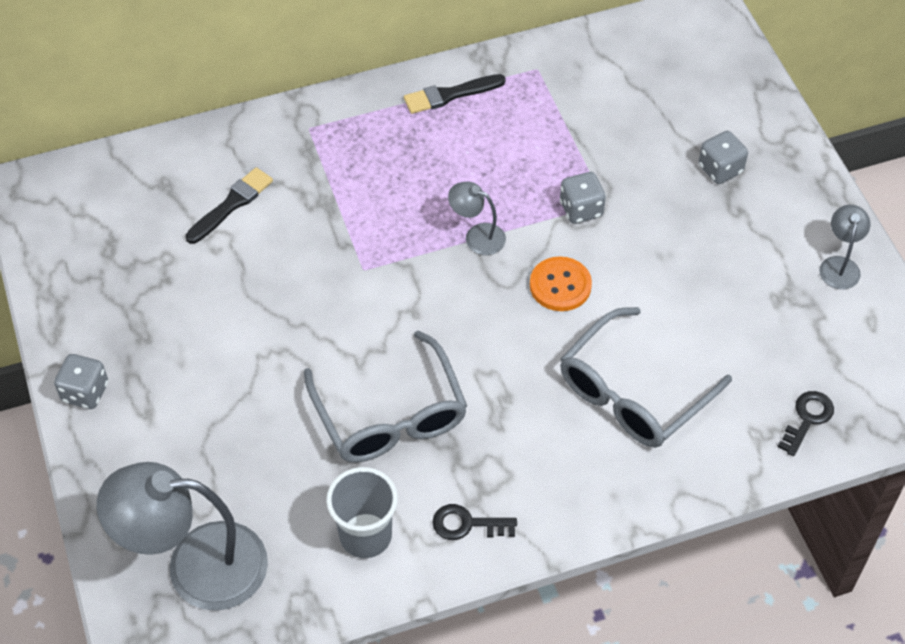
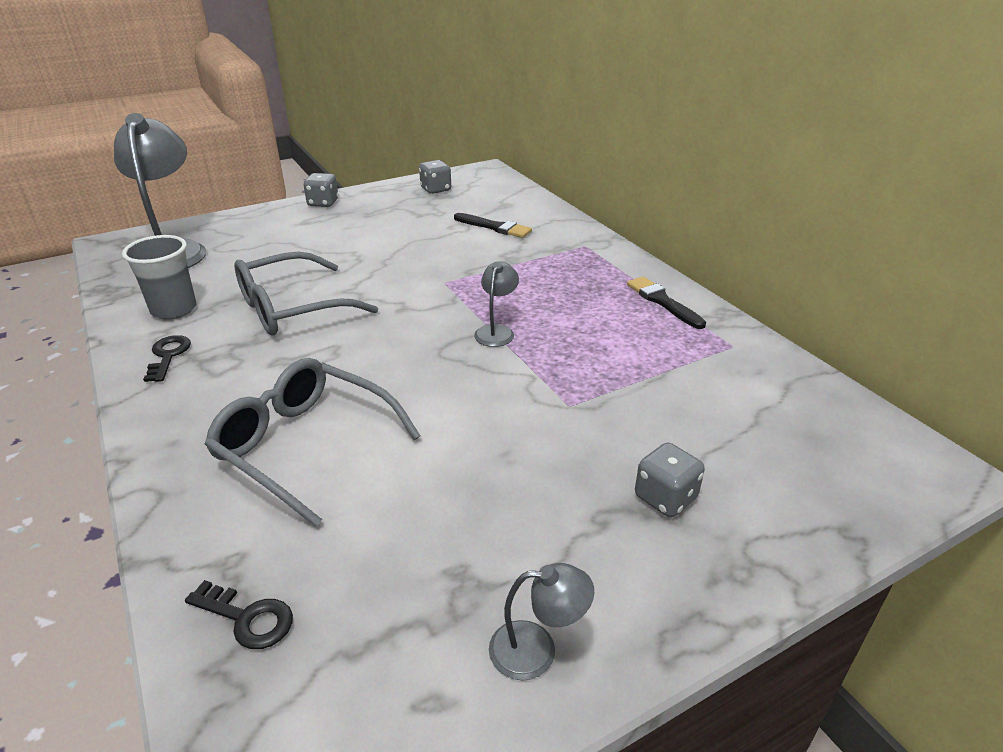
camera: 80 degrees right, 20 degrees down
(560, 285) = (446, 384): orange button -> none
(581, 209) = (552, 389): grey dice -> grey dice (436, 189)

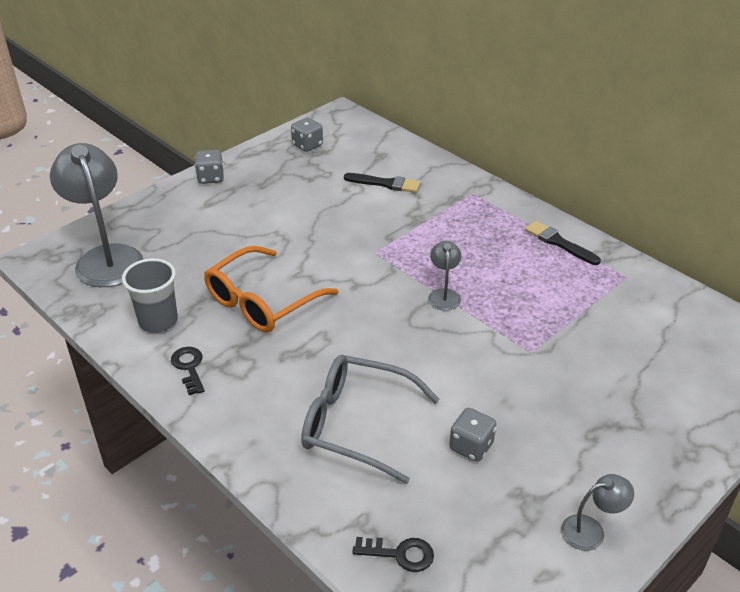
camera: 15 degrees left, 5 degrees up
(292, 308) = (262, 301): grey glasses -> orange glasses
(665, 498) = (626, 412): grey dice -> grey dice (471, 446)

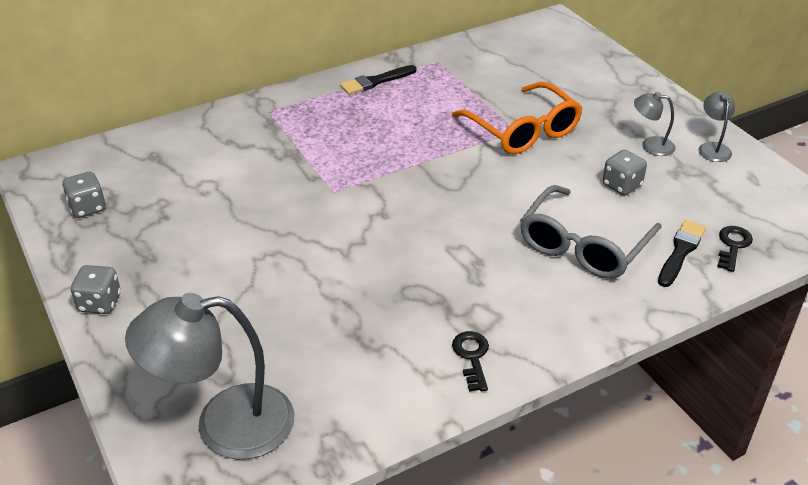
camera: 75 degrees left, 0 degrees up
(158, 321) = (381, 378): grey cup -> none
(189, 367) = (472, 357): black key -> black key turned 90 degrees clockwise
(262, 301) = (381, 286): orange glasses -> orange glasses (523, 130)
(385, 184) = (213, 162): black brush -> black brush (681, 251)
(444, 294) = (421, 161): grey lamp -> grey lamp (650, 145)

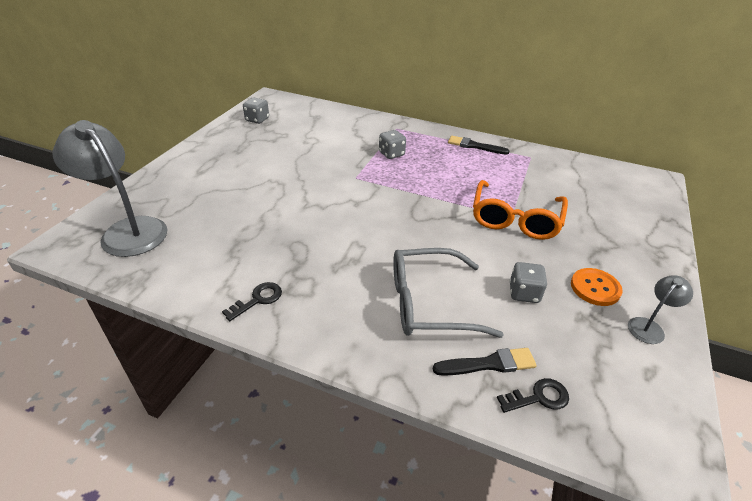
camera: 50 degrees right, 0 degrees up
(100, 303) = (191, 154): grey dice -> grey dice (391, 154)
(650, 145) = (595, 288): grey lamp -> orange button

